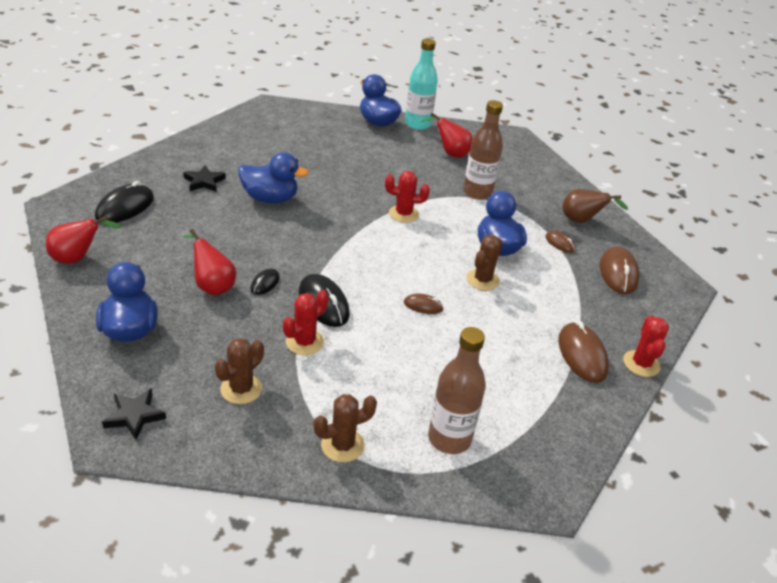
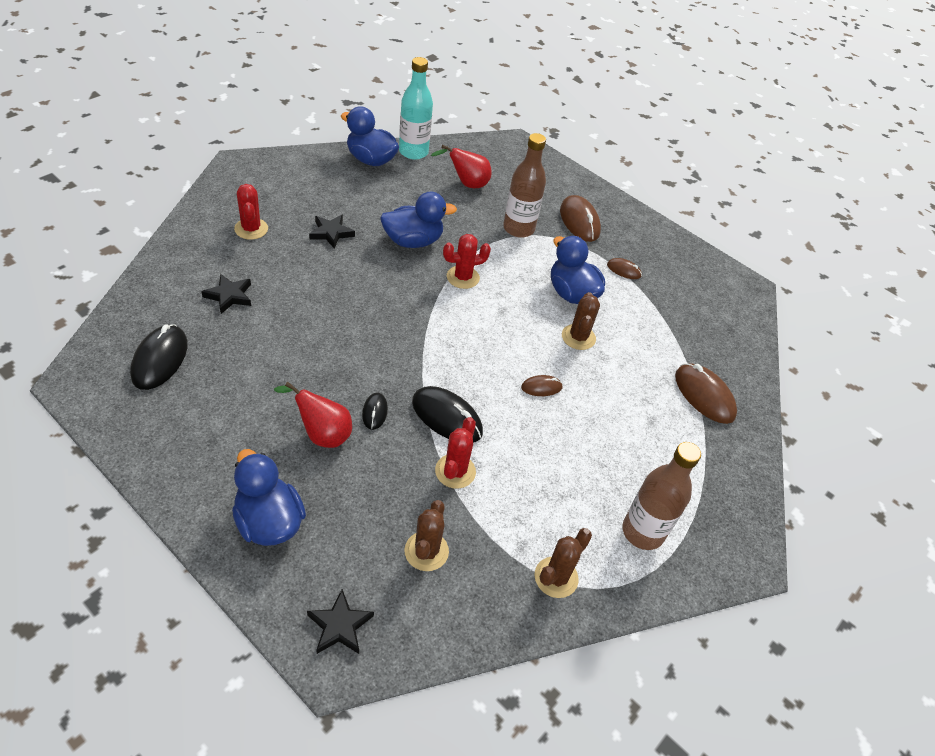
camera: 25 degrees left, 10 degrees up
(78, 258) = (150, 448): red pear -> none
(270, 198) = (316, 298): blue duck -> blue duck (413, 241)
(312, 161) = (331, 233): none -> black star
(581, 221) = (629, 237): brown pear -> none
(618, 273) = (689, 290): brown mouse -> brown mouse (579, 221)
(641, 364) = (755, 388): red cactus -> red cactus (251, 229)

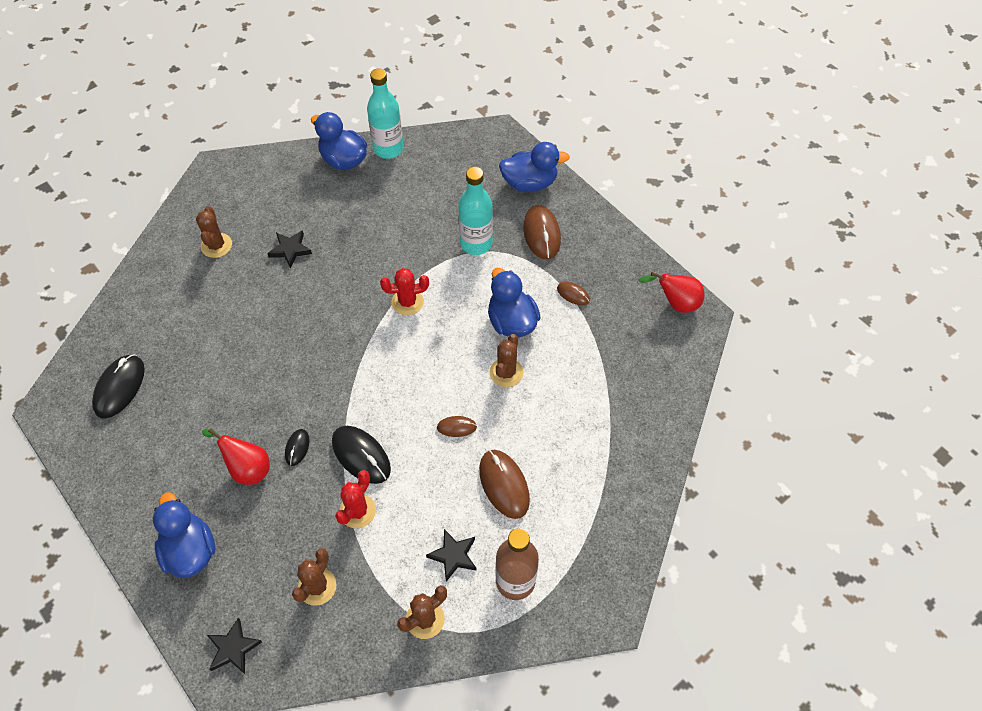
camera: 15 degrees right, 10 degrees up
(229, 296) = (187, 321): black star -> black star (453, 556)
(251, 229) = (216, 245): red cactus -> brown cactus
(413, 241) = (367, 259): blue duck -> blue duck (529, 183)
(466, 184) = (434, 188): red pear -> red pear (675, 303)
(518, 229) = (476, 243): brown bottle -> turquoise bottle
(704, 395) = (616, 442): brown mouse -> brown mouse (504, 484)

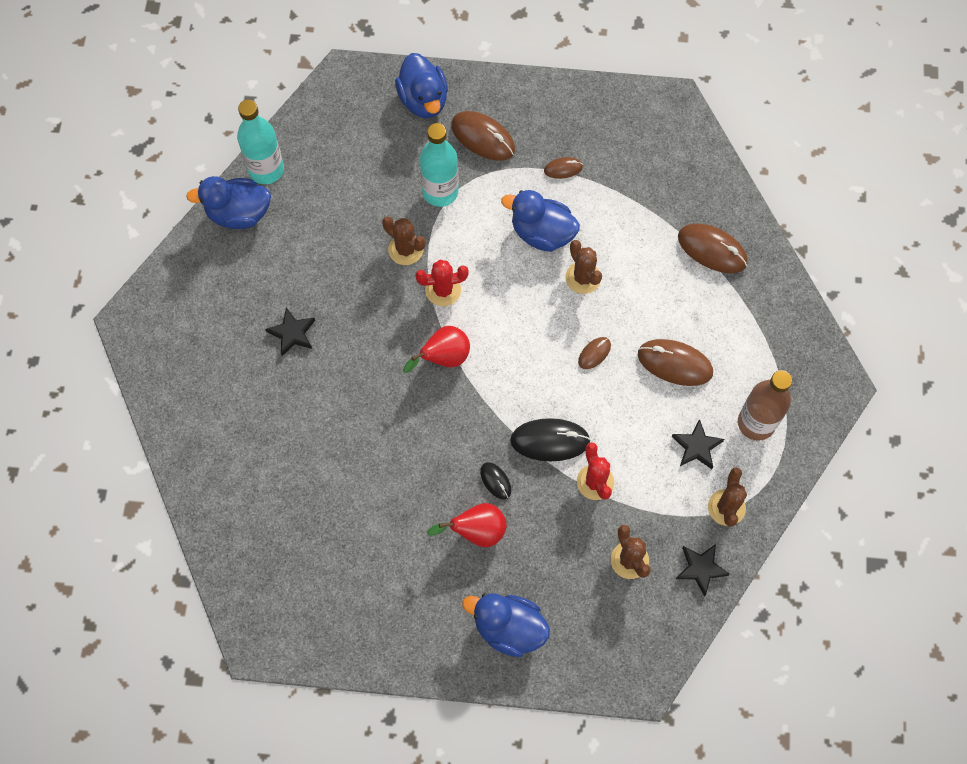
camera: 45 degrees left, 10 degrees up
(120, 387) = (295, 572): black mouse -> none
(216, 245) = (223, 386): brown cactus -> brown cactus (405, 249)
(233, 648) = (622, 657): black star -> black star (701, 568)
(407, 302) = (443, 290): red cactus -> red cactus turned 45 degrees clockwise
(529, 183) = (423, 100): blue duck -> blue duck turned 120 degrees clockwise
(619, 433) = (712, 250): none -> brown mouse
(675, 303) = (645, 109): red pear -> red pear (443, 358)

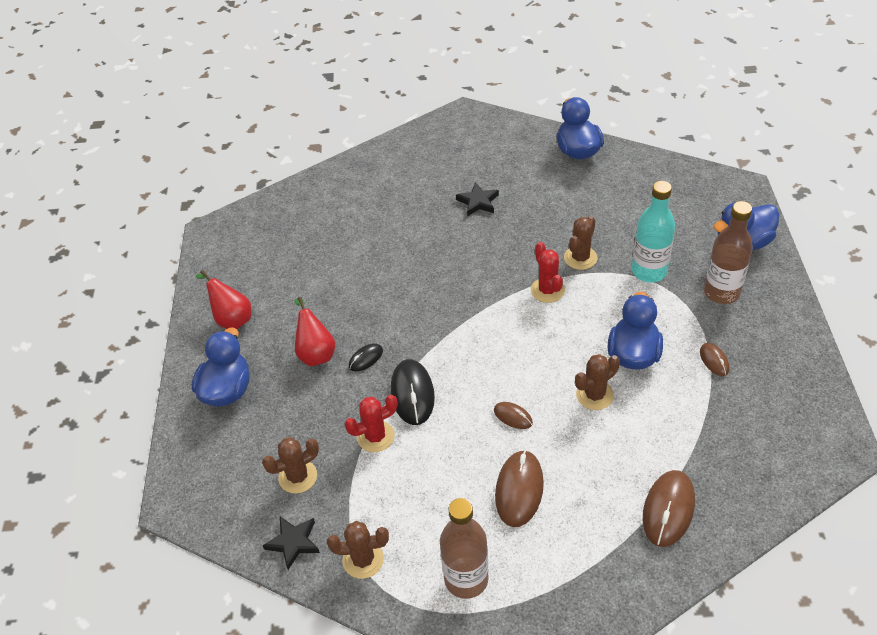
camera: 85 degrees right, 20 degrees down
(266, 170) = (625, 158): turquoise bottle -> none
(443, 358) = (479, 302): red pear -> red pear (231, 319)
(483, 138) = (721, 292): brown mouse -> brown bottle
(696, 447) = (427, 522): black star -> none

